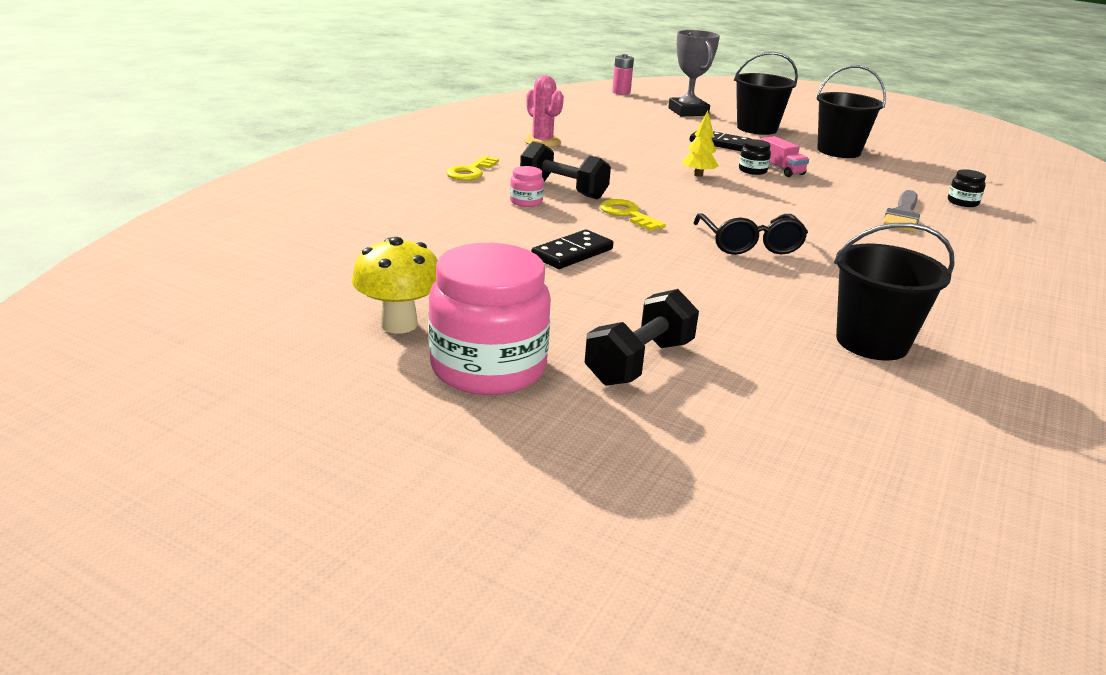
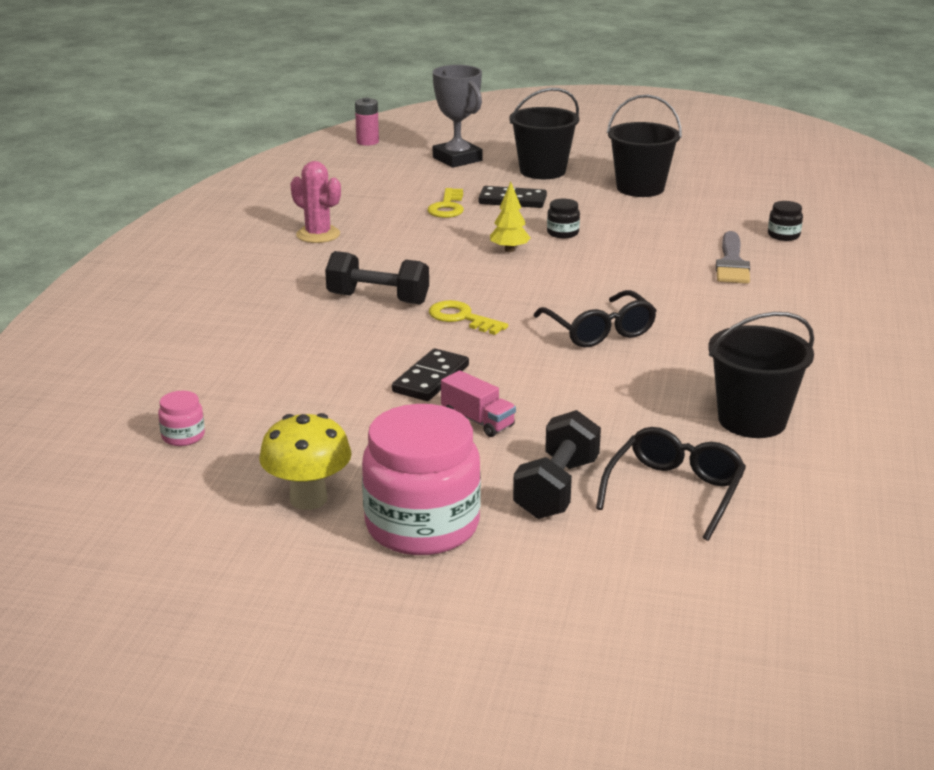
camera: 15 degrees left, 0 degrees up
(471, 172) = (264, 293): yellow key -> yellow key (447, 207)
(526, 202) = (347, 323): pink jar -> pink jar (183, 436)
(761, 389) = (675, 491): none -> black glasses
(780, 169) = (590, 226): pink truck -> pink truck (477, 421)

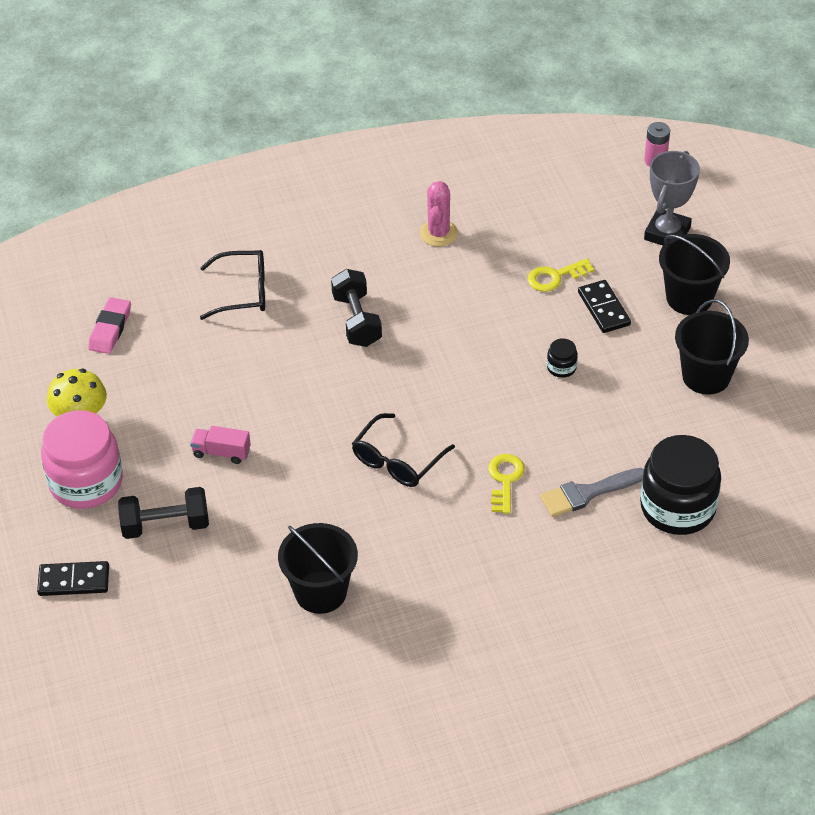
camera: 60 degrees right, 20 degrees up
(183, 436) = (110, 329): pink jar -> pink eraser
(431, 379) = (260, 404): black domino -> black domino (74, 581)
(462, 318) = (361, 378): yellow key -> yellow key (505, 480)
(477, 421) = (221, 452): pink truck -> pink truck turned 90 degrees clockwise
(509, 250) = (501, 351): yellow tree -> none
(675, 491) = (199, 583): black glasses -> black glasses (243, 292)
(783, 235) = (677, 507): black jar -> black jar, size x2.40

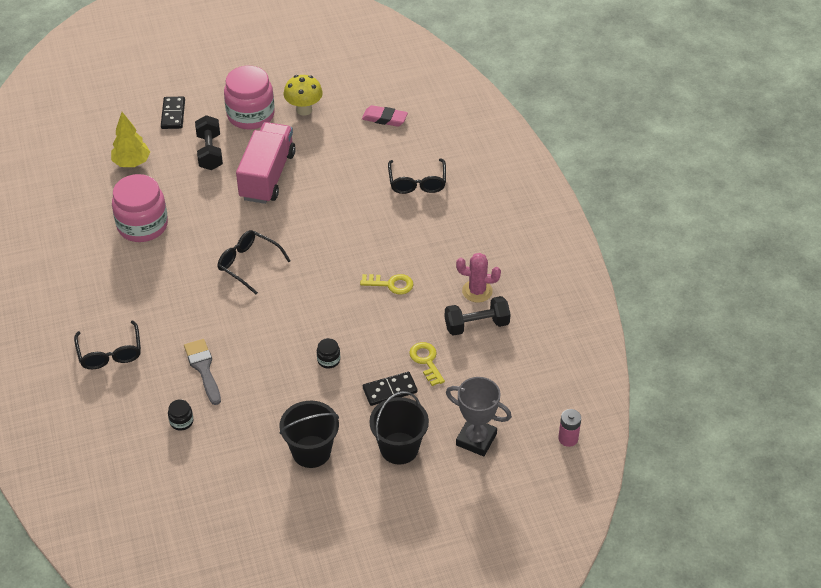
camera: 90 degrees right, 0 degrees up
(183, 622) = (132, 163): none -> yellow tree
(221, 452) = (267, 176): pink truck -> pink truck, size x2.31
(320, 592) = (142, 225): black bucket -> pink jar
(356, 320) = (385, 243): black dumbbell -> black dumbbell (476, 325)
(505, 480) = (222, 322): yellow key -> yellow key (391, 284)
(570, 600) = (110, 353): none -> black glasses
(677, 507) = (181, 421): black jar -> black jar, size x0.42

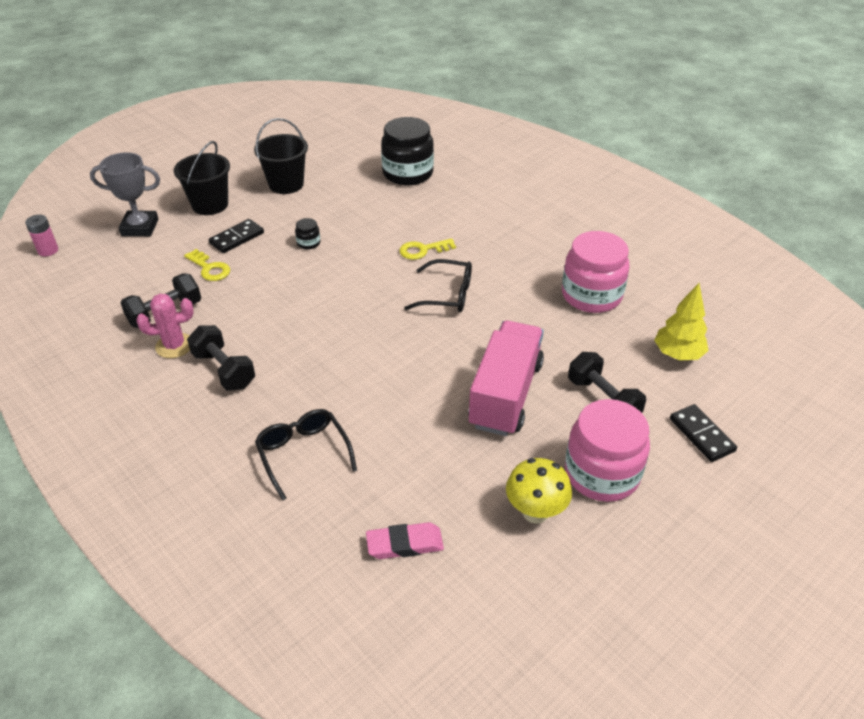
camera: 155 degrees right, 5 degrees down
(110, 353) = (509, 195): black glasses -> none
(181, 421) = (408, 173): black jar -> black jar, size x2.40
(203, 368) = (419, 207): grey brush -> none
(267, 176) = (505, 394): pink truck -> pink truck turned 150 degrees counterclockwise
(391, 284) = (279, 323): yellow key -> yellow key (423, 250)
(446, 258) = (224, 370): none -> black dumbbell

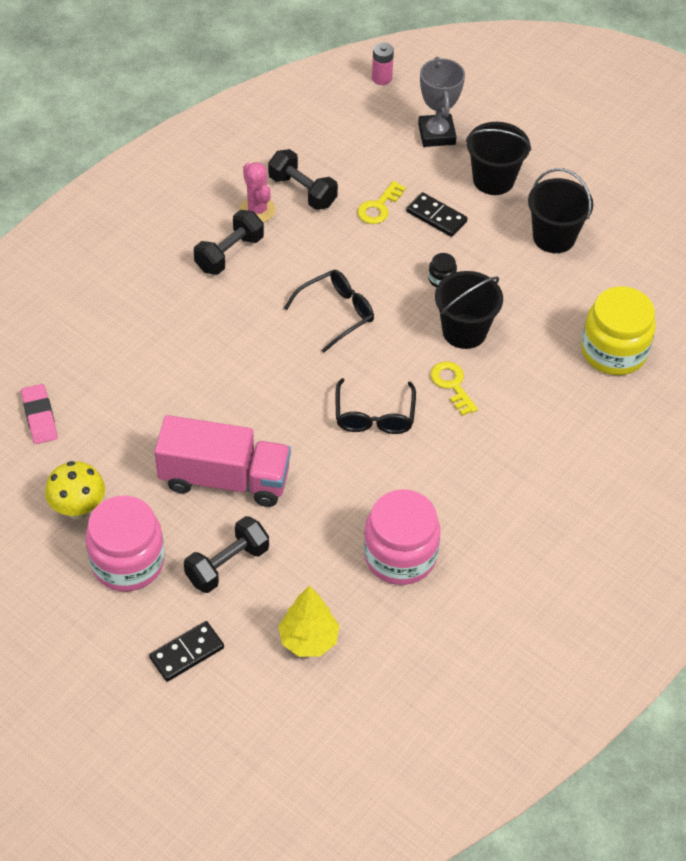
camera: 80 degrees right, 10 degrees up
(303, 454) = (132, 331): black glasses -> black glasses (336, 313)
(368, 238) = (464, 331): none -> black bucket
(408, 173) = (613, 351): black jar -> yellow jar

